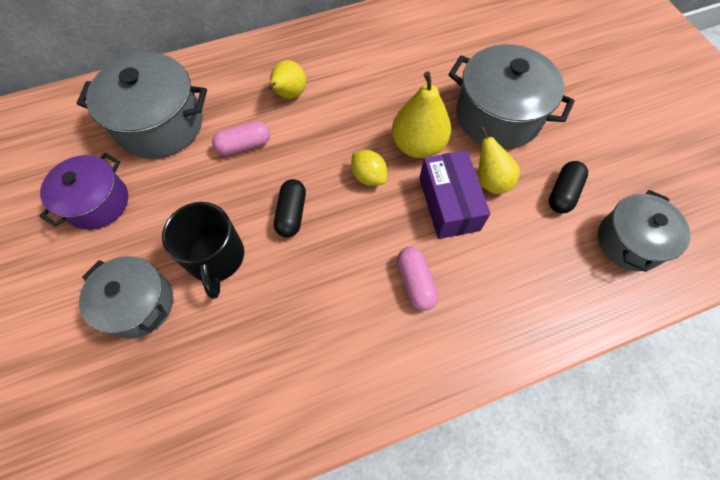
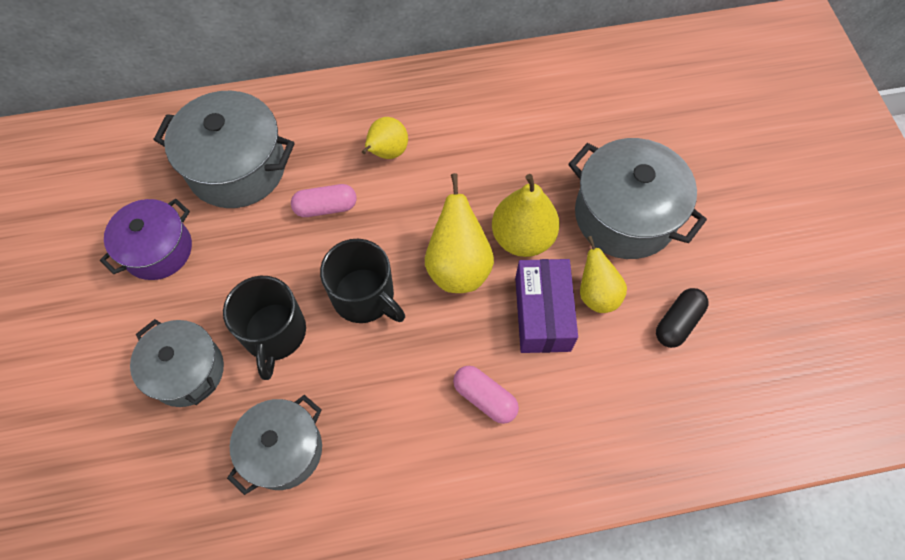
camera: 10 degrees right, 0 degrees up
(292, 214) = (364, 297): black capsule -> black mug
(368, 176) = (458, 267): yellow lemon -> yellow pear
(415, 282) = (485, 398): pink capsule -> pink capsule turned 45 degrees counterclockwise
(629, 241) = (740, 392): grey pot -> grey pot (283, 450)

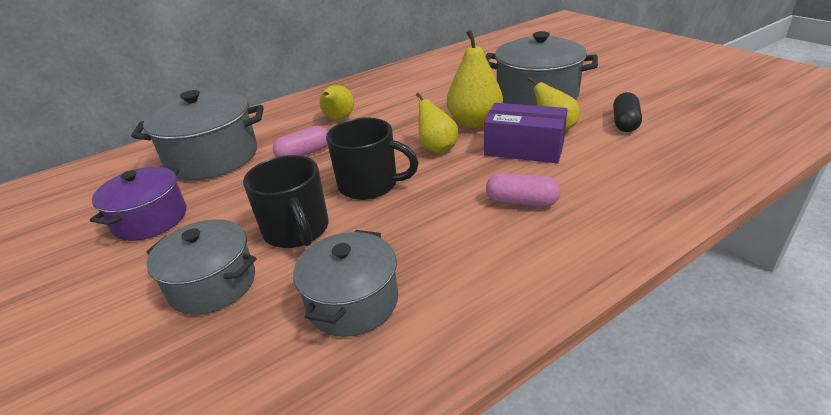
camera: 20 degrees left, 30 degrees down
(458, 267) = (437, 148): yellow pear -> yellow pear, size x0.67
(542, 314) = (524, 148): purple box -> purple box turned 45 degrees counterclockwise

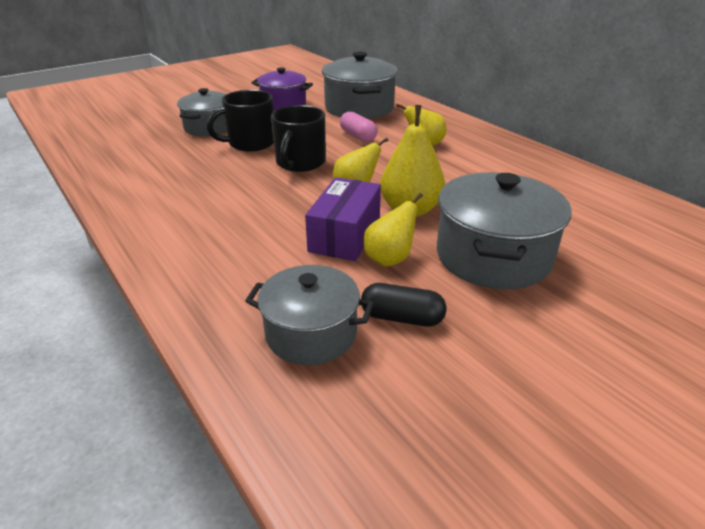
camera: 85 degrees right, 0 degrees up
(352, 302) = (167, 164): grey pot -> grey pot (311, 333)
(521, 202) = (246, 226): pink capsule -> none

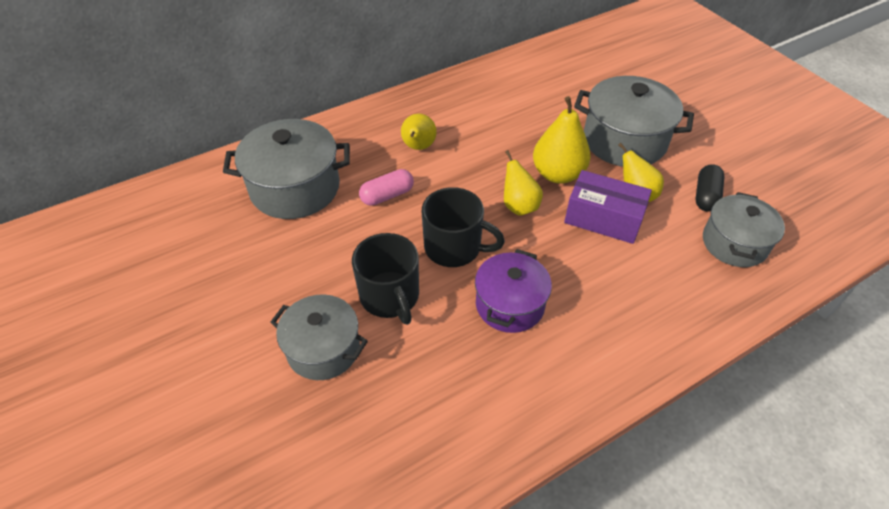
camera: 85 degrees left, 15 degrees up
(283, 104) = (250, 265): purple pot -> purple pot (510, 304)

